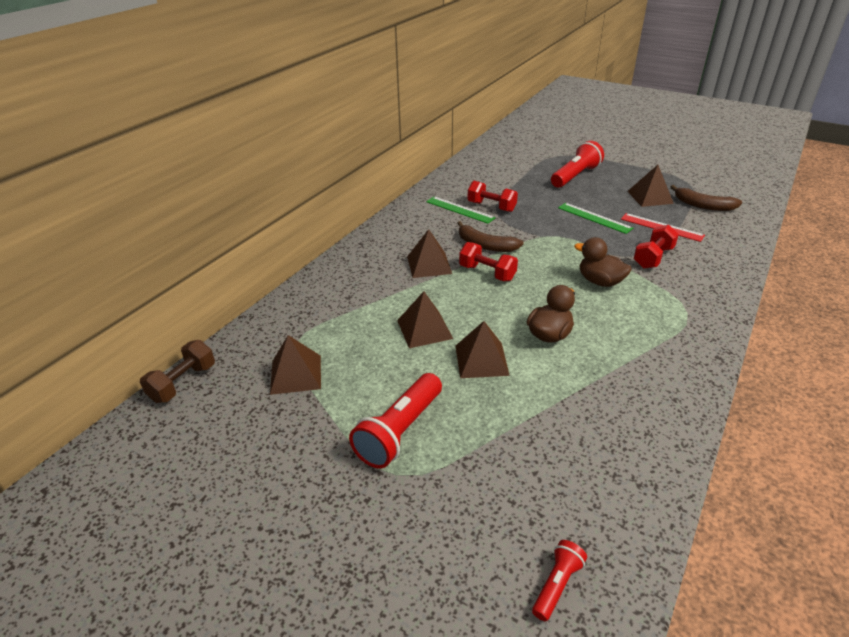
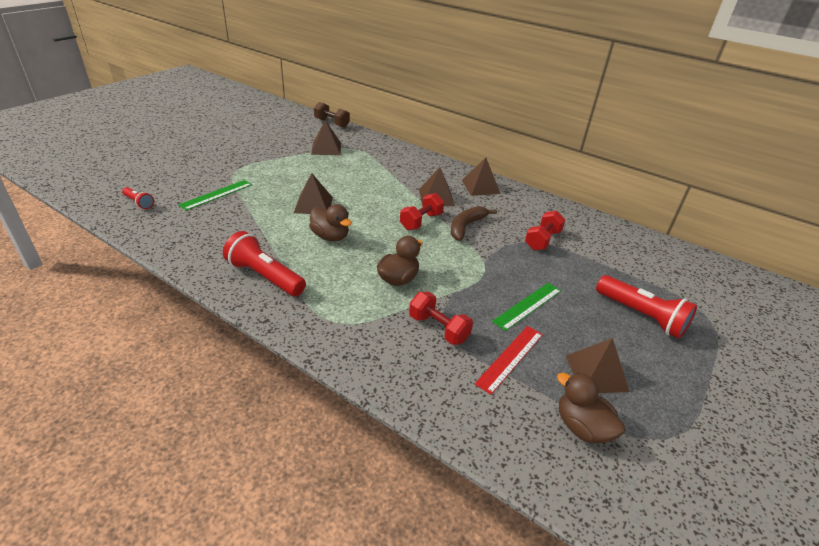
camera: 90 degrees right, 0 degrees up
(399, 431) = (265, 173): red flashlight -> red flashlight (264, 276)
(424, 329) = (354, 188): brown pyramid -> brown pyramid (480, 187)
(459, 210) = (532, 221): green ruler -> green ruler (216, 194)
(703, 205) = (582, 427): brown banana -> brown duck

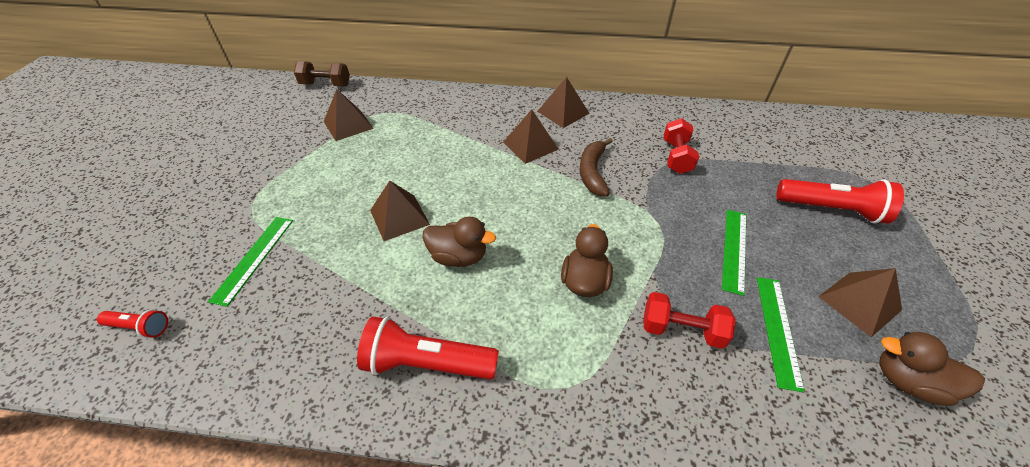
camera: 25 degrees left, 10 degrees up
(421, 221) = (541, 186): red dumbbell -> none
(510, 358) = (777, 330): red ruler -> green ruler

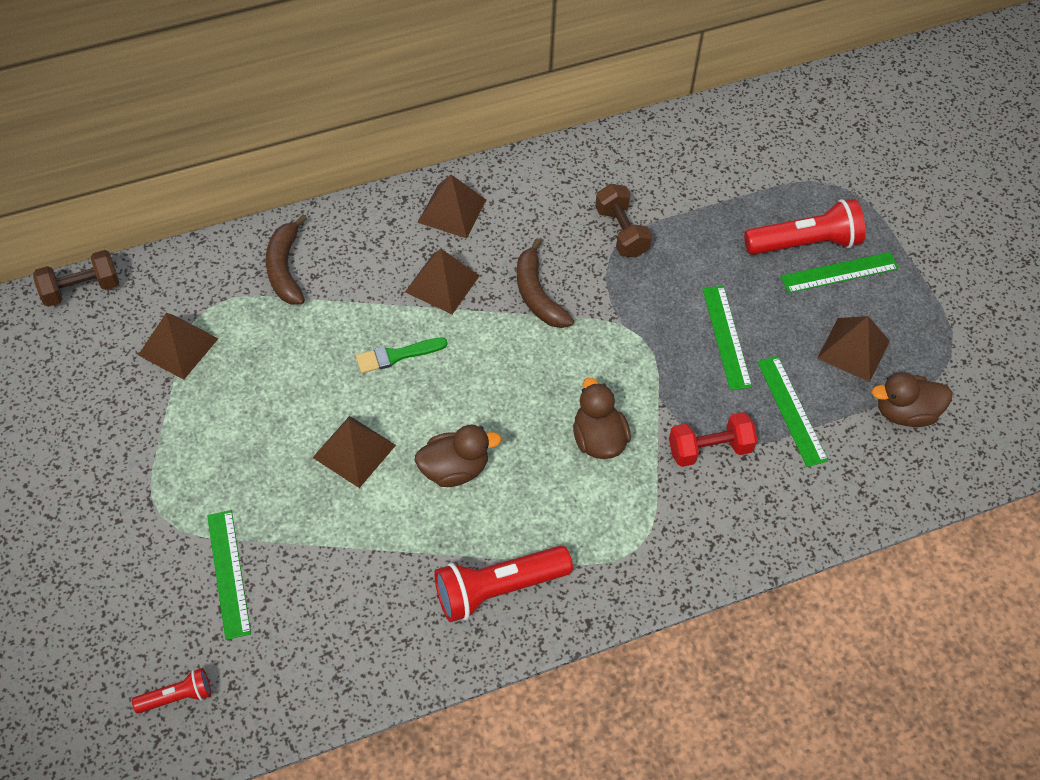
camera: 30 degrees left, 10 degrees up
(440, 109) = (285, 268): none -> brown banana
(471, 173) = (397, 355): none -> green brush
(676, 157) = (621, 232): red dumbbell -> brown dumbbell
(860, 240) = (839, 272): none -> green ruler

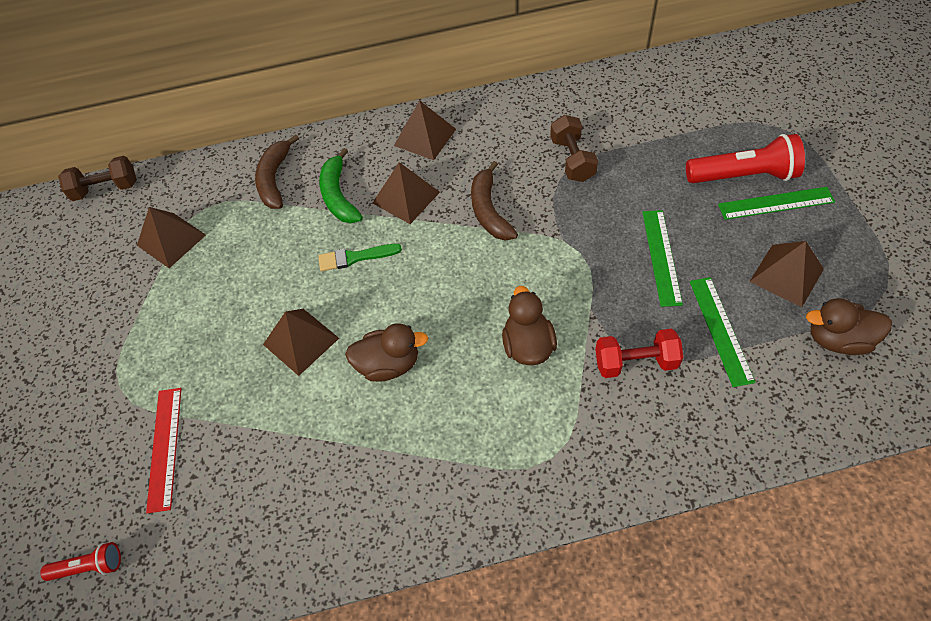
camera: 15 degrees right, 0 degrees up
(228, 573) = (164, 448): green ruler -> red ruler
(364, 285) = (338, 195): none -> green banana
(498, 589) = (410, 486): red flashlight -> none

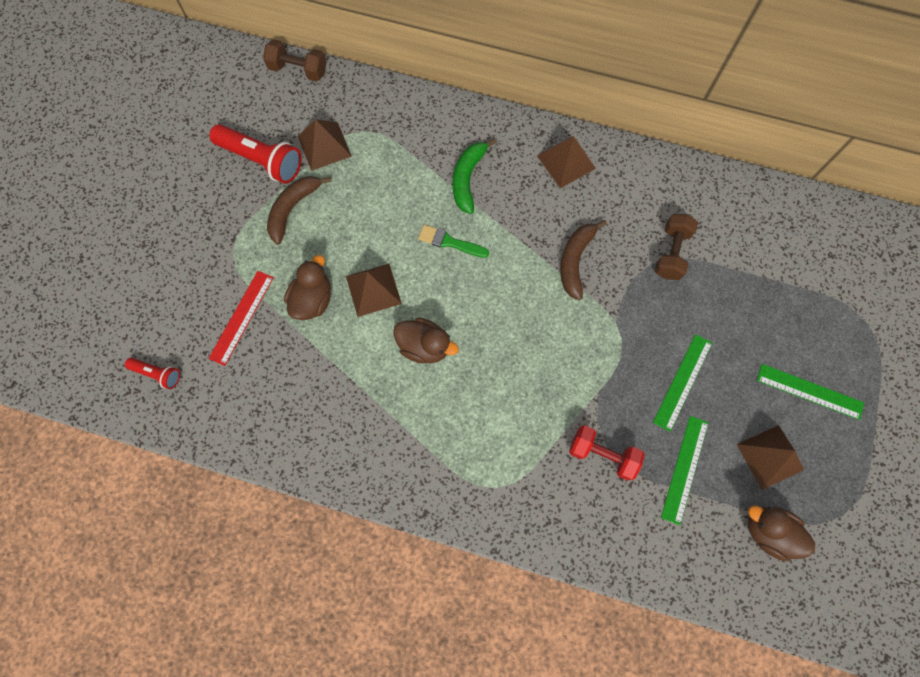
camera: 25 degrees right, 15 degrees up
(274, 179) = (427, 134): brown banana -> brown banana (293, 209)
(406, 197) = (518, 210): brown pyramid -> none
(528, 345) = (533, 393): brown duck -> brown duck (312, 300)
(743, 175) = (802, 351): red flashlight -> red flashlight (262, 160)

